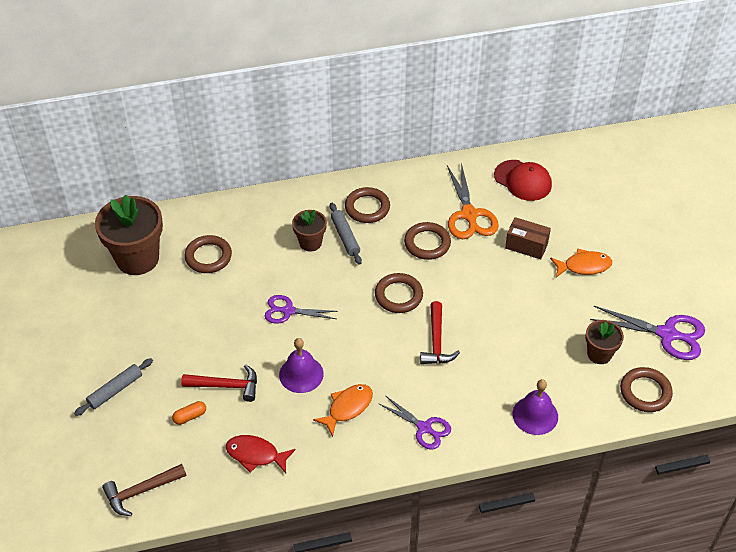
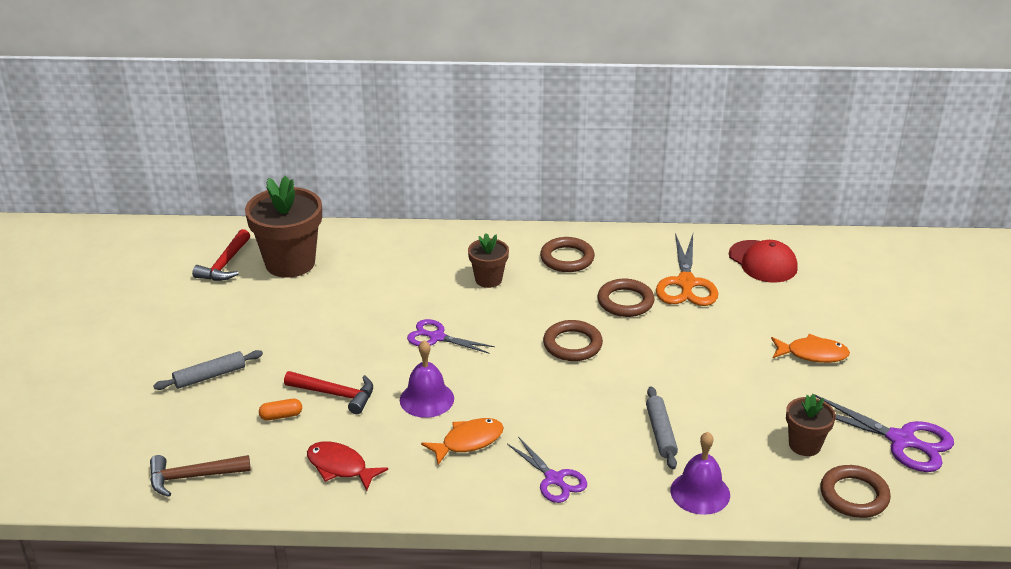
camera: 15 degrees right, 15 degrees down
(208, 257) = (368, 274): brown ring -> none
(345, 237) = (530, 280): grey rolling pin -> grey rolling pin (660, 433)
(436, 341) = (601, 396): red hammer -> red hammer (225, 264)
(526, 246) = (746, 323): brown box -> none

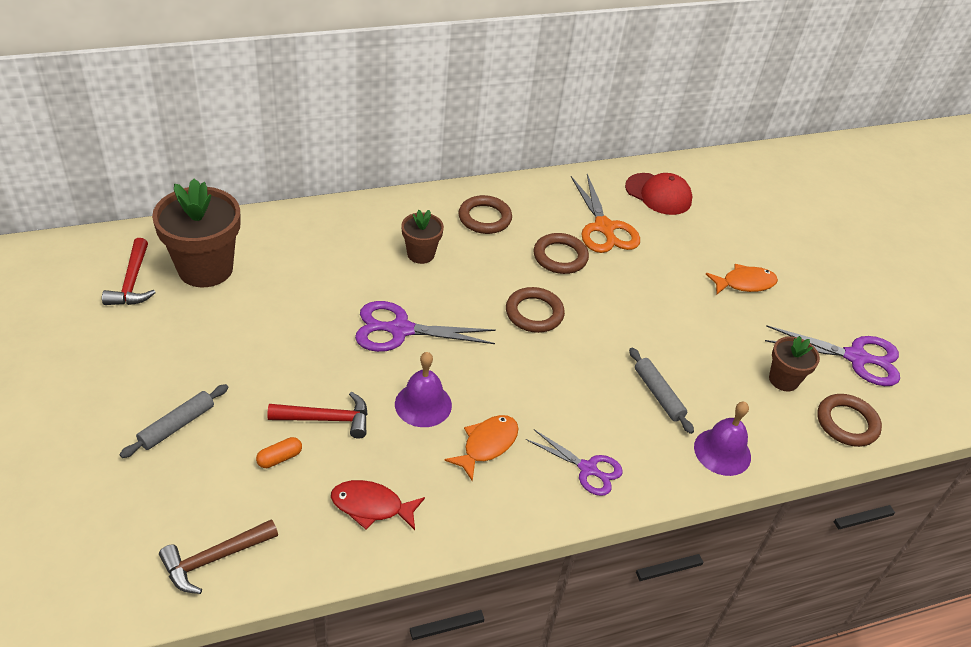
camera: 25 degrees left, 10 degrees up
(436, 337) = (400, 330): purple scissors -> purple scissors, size x1.53

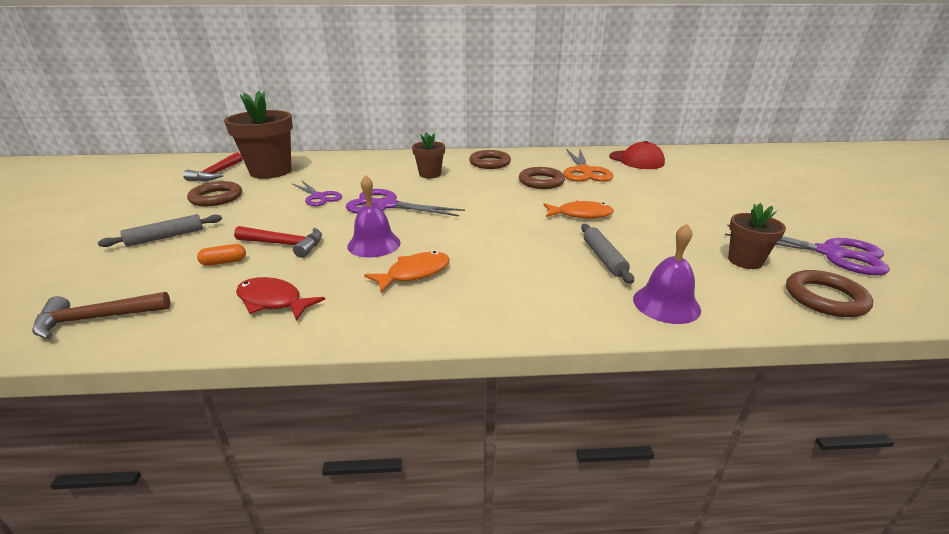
camera: 20 degrees right, 15 degrees down
(534, 313) = (504, 205): brown ring -> brown ring (216, 198)
(588, 469) = (508, 300): purple scissors -> purple scissors (319, 197)
(744, 283) = (707, 203): orange fish -> orange fish (580, 214)

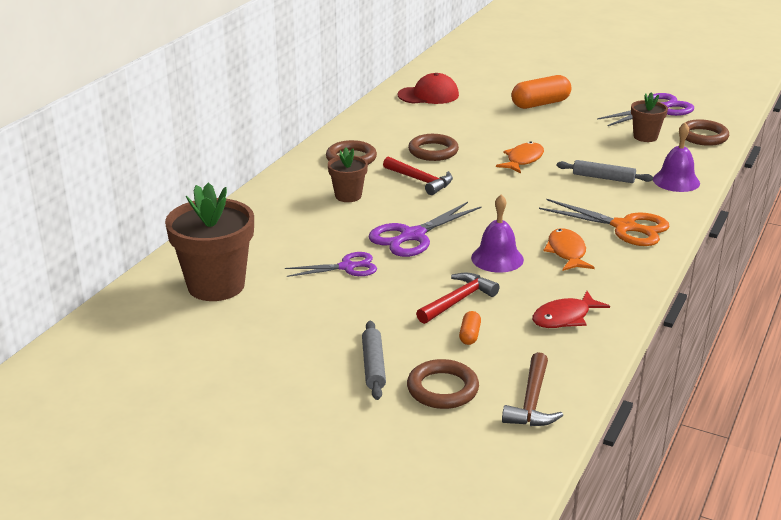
camera: 60 degrees left, 0 degrees up
(216, 173) = (176, 324): red hammer -> red hammer (420, 181)
(216, 198) = (277, 329): brown ring -> brown ring (442, 389)
(584, 171) = (430, 125): orange scissors -> orange scissors (625, 227)
(708, 197) = (540, 104): none -> orange capsule

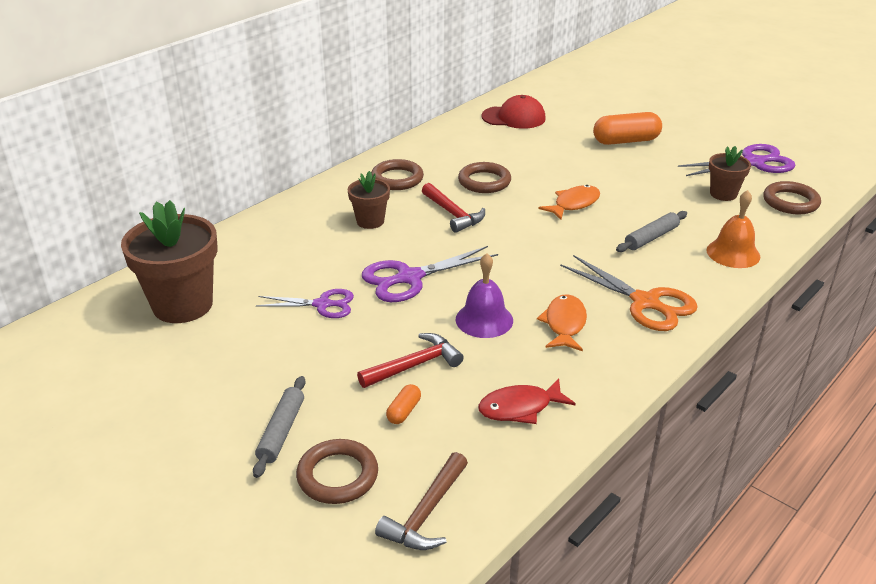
camera: 15 degrees right, 5 degrees up
(603, 178) = (651, 238): grey rolling pin -> grey rolling pin turned 75 degrees counterclockwise
(676, 181) = (733, 253): purple bell -> orange bell

